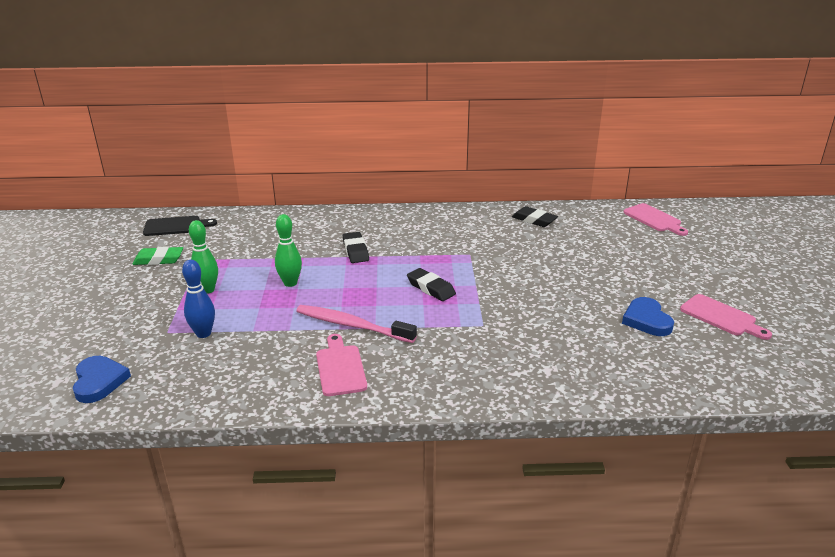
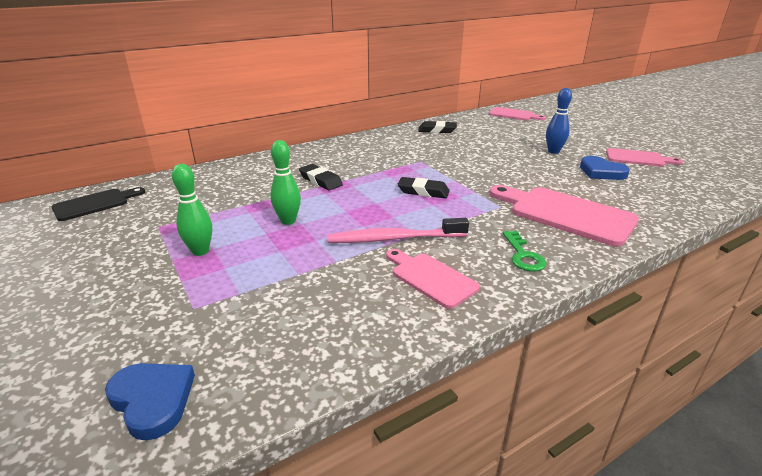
camera: 30 degrees left, 0 degrees up
(159, 260) = (105, 239): green eraser -> none
(203, 333) = (243, 295): blue bowling pin -> blue bowling pin (553, 151)
(438, 376) = (523, 255): none -> green key
(534, 352) = (565, 214): none -> pink cutting board

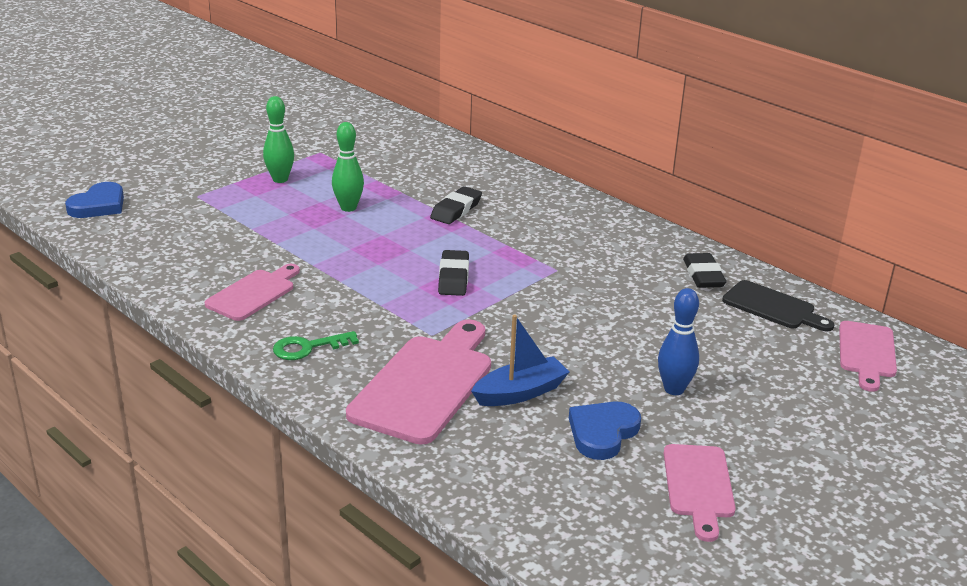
camera: 75 degrees right, 0 degrees up
(95, 204) = (354, 115): black cutting board -> black cutting board (773, 307)
(394, 239) = (326, 268): pink toothbrush -> none
(567, 187) = (520, 392): none -> blue boat

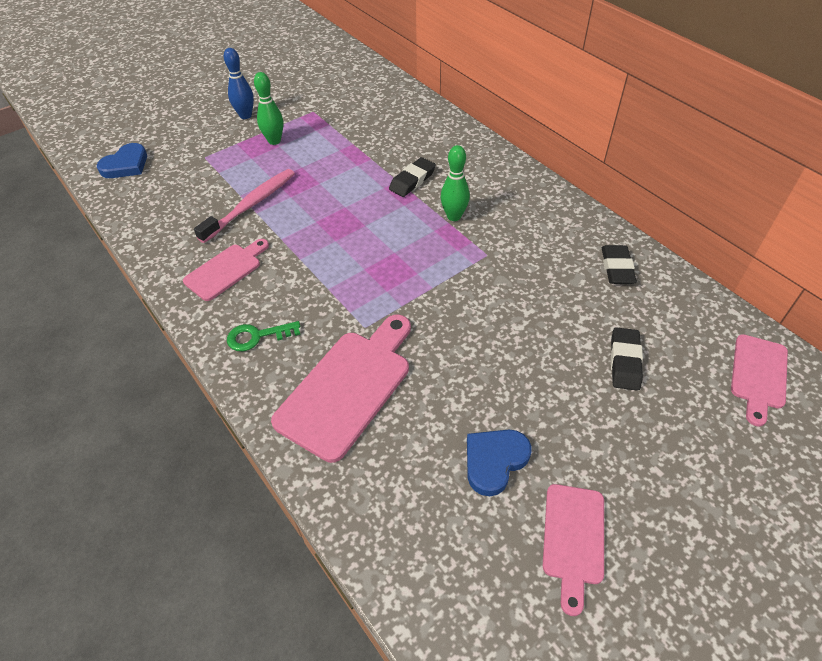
camera: 10 degrees right, 20 degrees up
(267, 237) = (250, 205): none -> pink toothbrush
(348, 208) = (323, 175): green bowling pin -> green bowling pin (454, 216)
(453, 278) = (395, 260): black eraser -> black eraser (624, 362)
(520, 392) = (429, 404): blue boat -> none
(674, 389) = (569, 410): blue bowling pin -> blue bowling pin (245, 115)
(773, 307) = (676, 311): black cutting board -> none

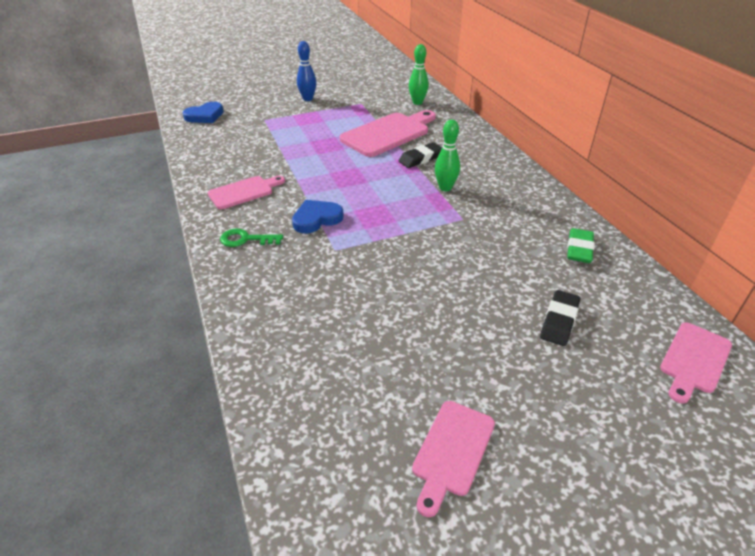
camera: 15 degrees right, 10 degrees down
(250, 205) = (283, 154): pink toothbrush -> none
(274, 141) = (322, 117): green bowling pin -> green bowling pin (417, 102)
(348, 388) = (301, 289): pink cutting board -> pink cutting board (388, 133)
(494, 461) = (403, 371): blue heart -> blue heart (316, 219)
(617, 268) = (579, 249): black eraser -> green eraser

